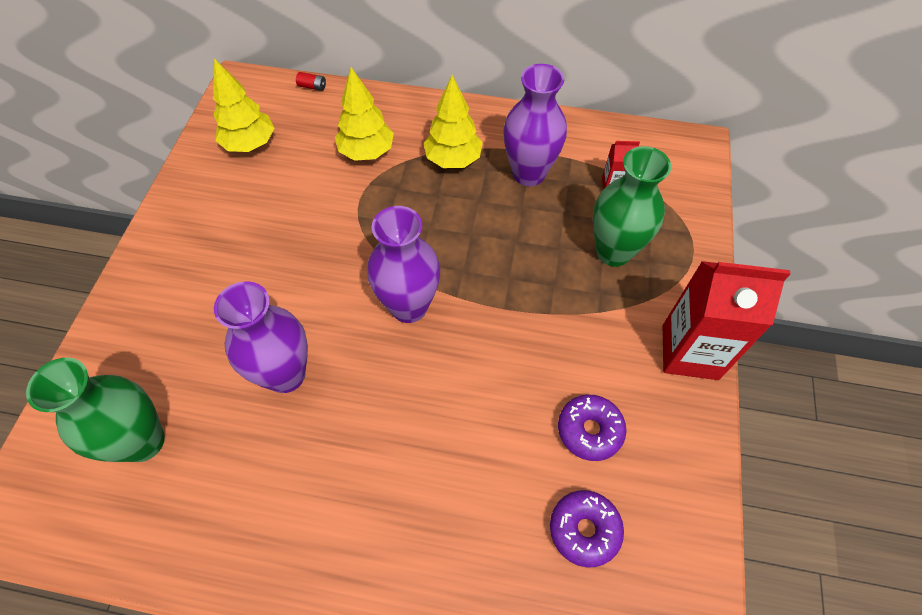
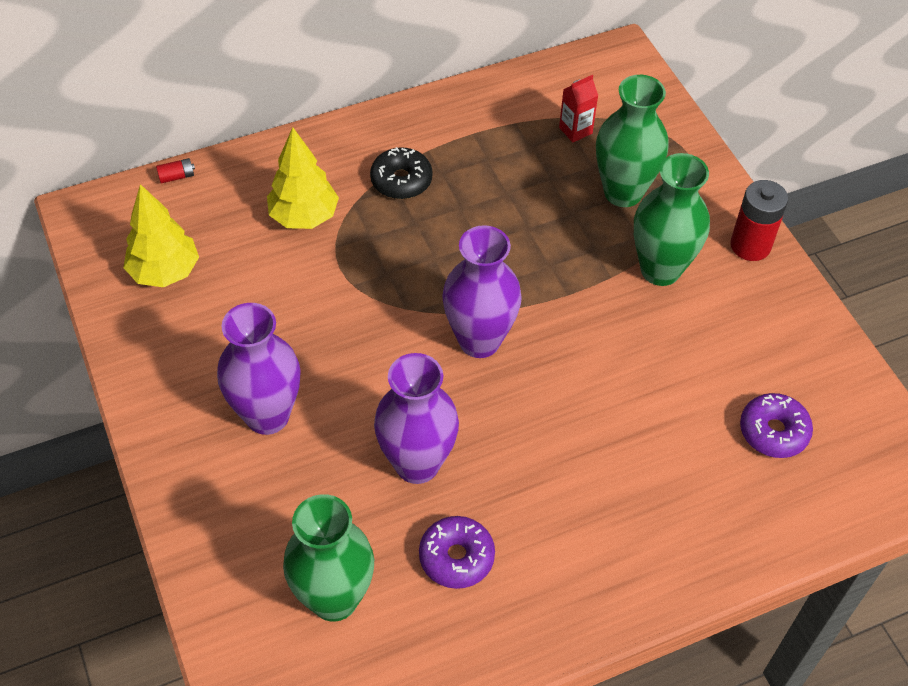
camera: 35 degrees left, 5 degrees down
(453, 160) = (401, 181): yellow tree -> black donut
(528, 174) = (487, 158): purple vase -> purple vase (267, 416)
(589, 430) = (719, 354): purple donut -> purple donut (456, 557)
(595, 330) = (660, 270): none -> green vase
(690, 352) = (750, 245): red carton -> red battery

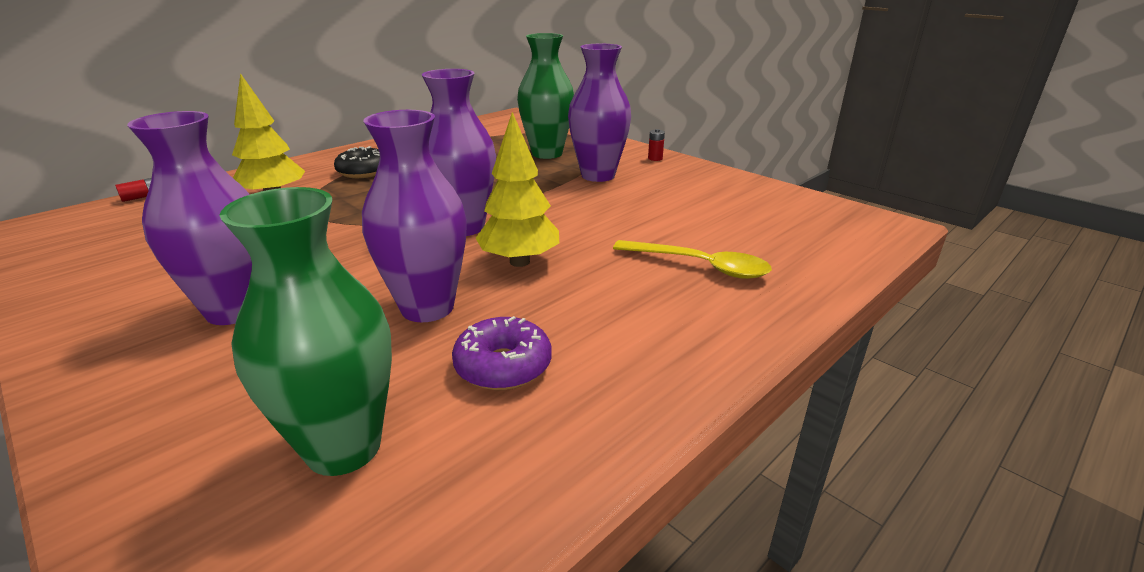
camera: 20 degrees left, 25 degrees down
(165, 272) = (115, 244): yellow tree -> yellow tree (520, 262)
(575, 130) = (497, 139): red carton -> none
(660, 270) = (598, 175): green vase -> purple vase
(677, 484) = (701, 266): none -> yellow spoon
(750, 245) = (655, 158): red battery -> red battery, size x0.46
(773, 431) = (752, 225): purple donut -> none

